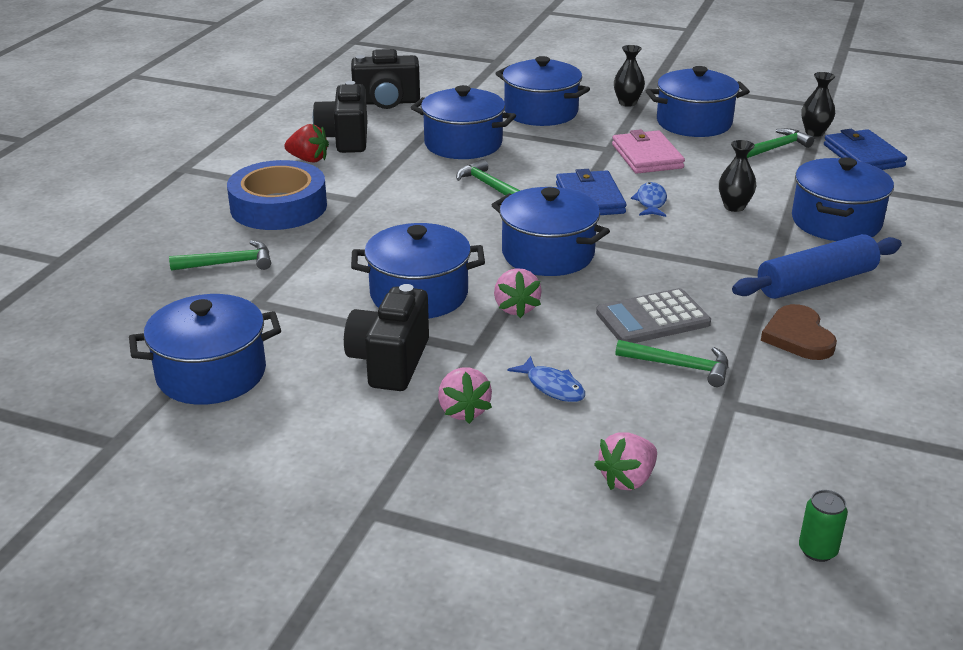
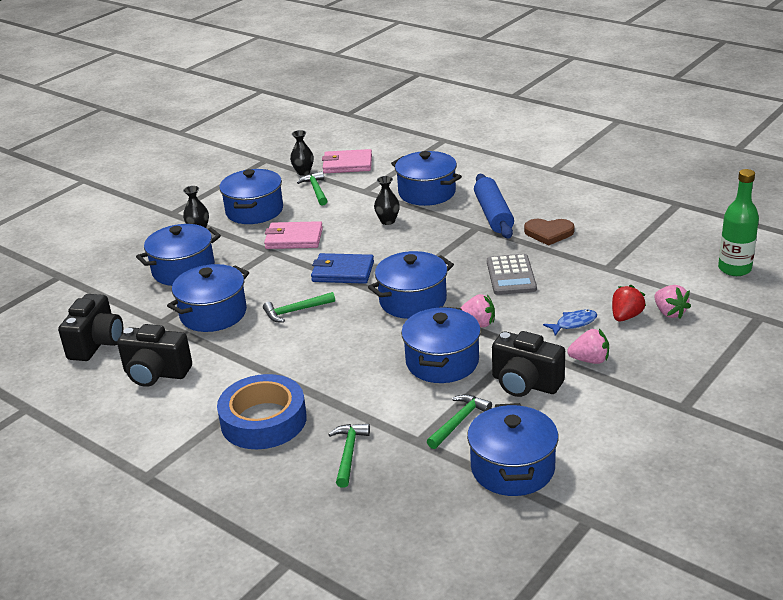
camera: 70 degrees left, 0 degrees up
(308, 159) = (183, 397): red strawberry -> red strawberry (626, 316)
(651, 202) = (362, 249): blue fish -> none
(680, 366) = (566, 276): green hammer -> green hammer (459, 421)
(817, 550) = (734, 269): green can -> green bottle
(863, 155) = (347, 164): blue wallet -> pink wallet

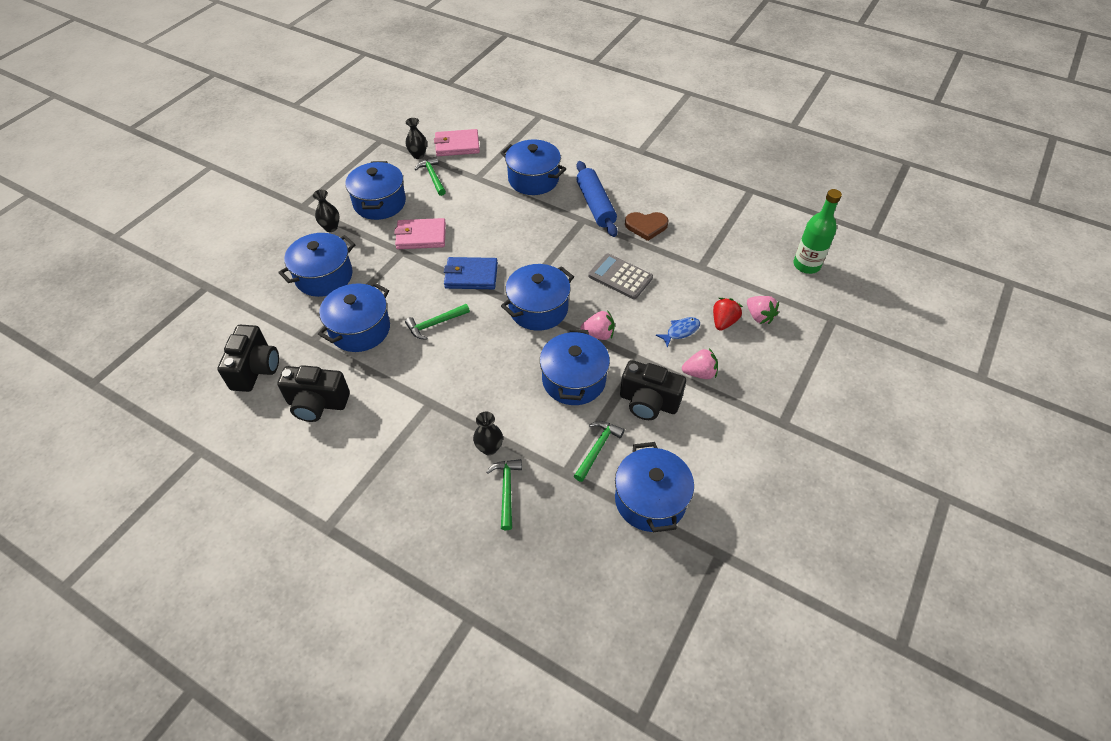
camera: 10 degrees left, 20 degrees up
(263, 420) = (425, 455): blue tape -> none
(388, 221) = (503, 214): black vase -> black vase (489, 448)
(511, 275) = (620, 277): grey calculator -> grey calculator turned 135 degrees clockwise

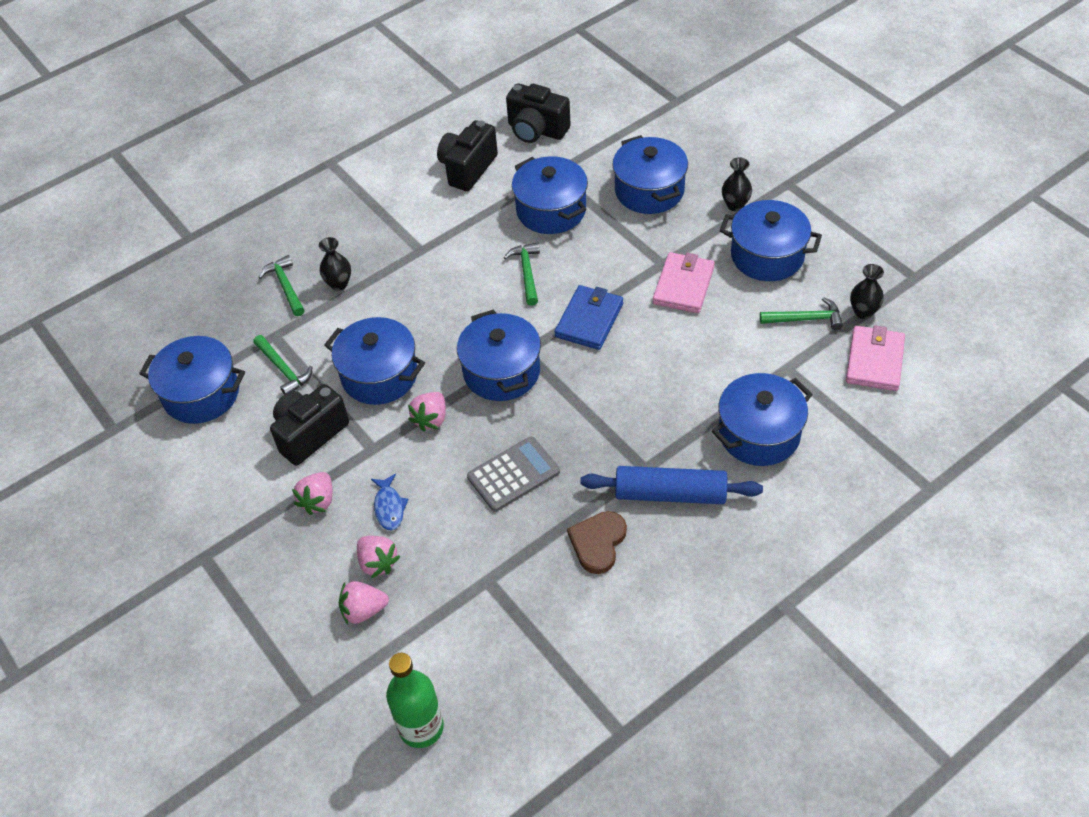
camera: 115 degrees right, 0 degrees up
(506, 490) = (285, 286): green hammer -> green hammer turned 135 degrees counterclockwise
(723, 322) = (378, 562): red strawberry -> pink strawberry

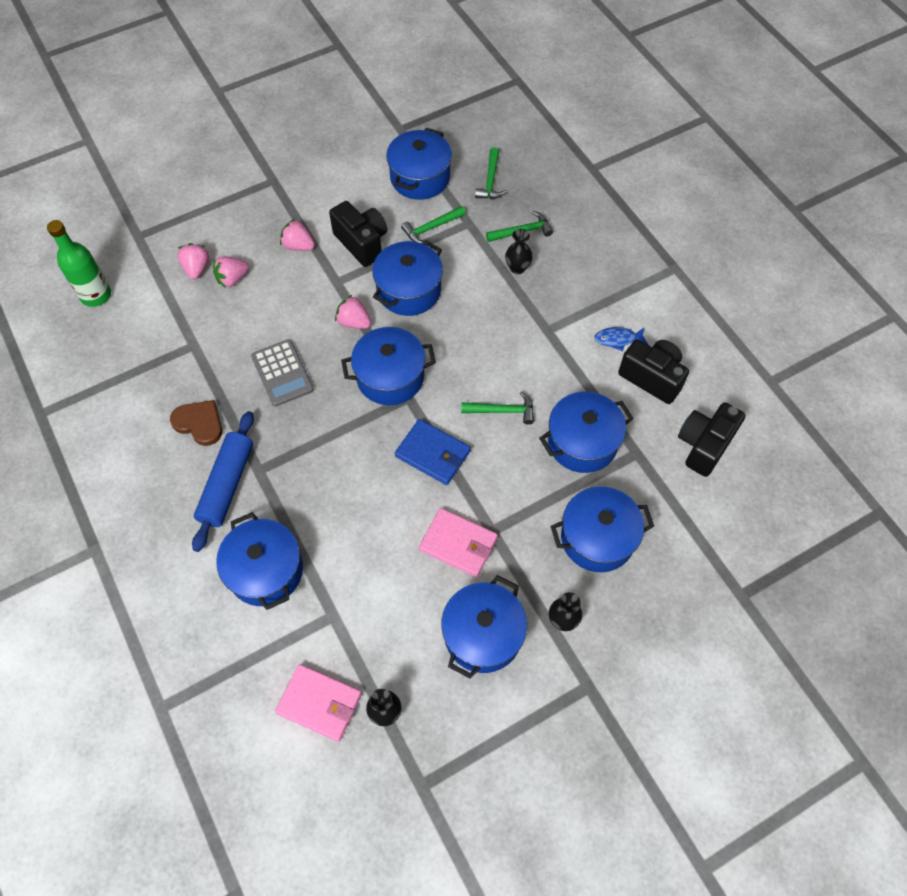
camera: 95 degrees right, 10 degrees up
(389, 507) = (278, 289): blue fish -> blue fish (618, 339)
(805, 319) = (389, 650): green hammer -> green hammer (490, 181)

